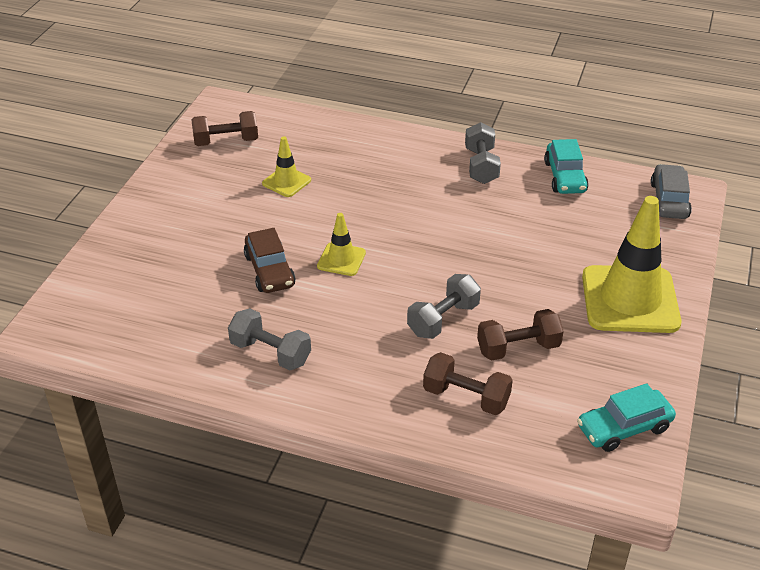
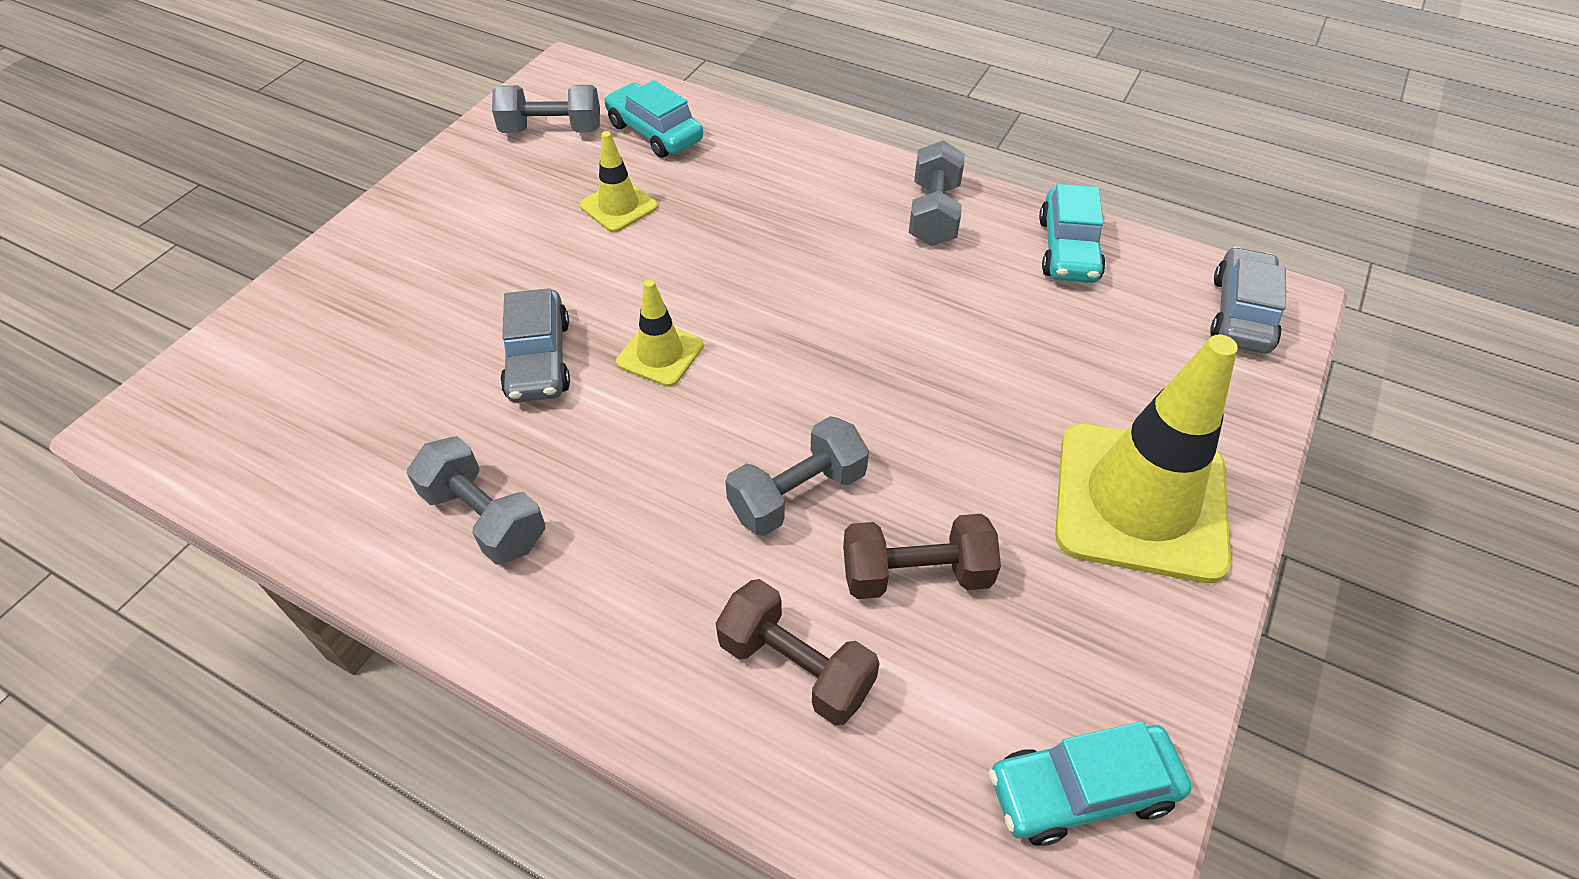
camera: 10 degrees right, 10 degrees up
(226, 141) = (552, 130): brown dumbbell -> grey dumbbell
(269, 270) = (538, 359): brown car -> grey car
(293, 136) = (655, 132): none -> turquoise car

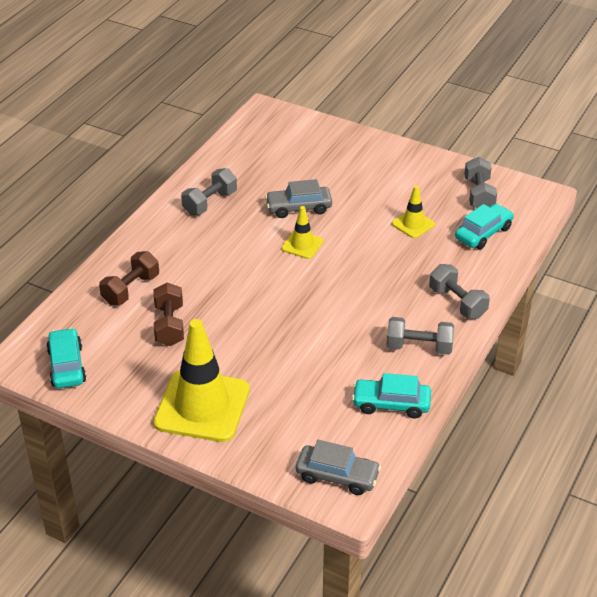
camera: 90 degrees right, 10 degrees down
(797, 494) = (215, 290): grey dumbbell -> grey dumbbell (457, 303)

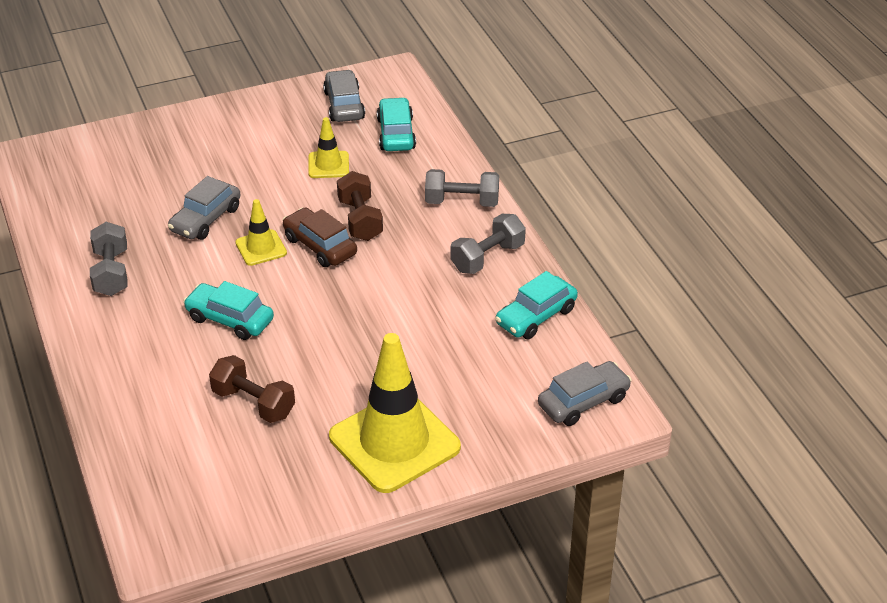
camera: 50 degrees left, 0 degrees up
(67, 366) = (214, 514): turquoise car -> turquoise car (230, 319)
(131, 289) = (163, 402): brown dumbbell -> brown dumbbell (360, 220)
(334, 267) = (320, 246): none -> brown car
(479, 195) = (344, 105): grey dumbbell -> grey car

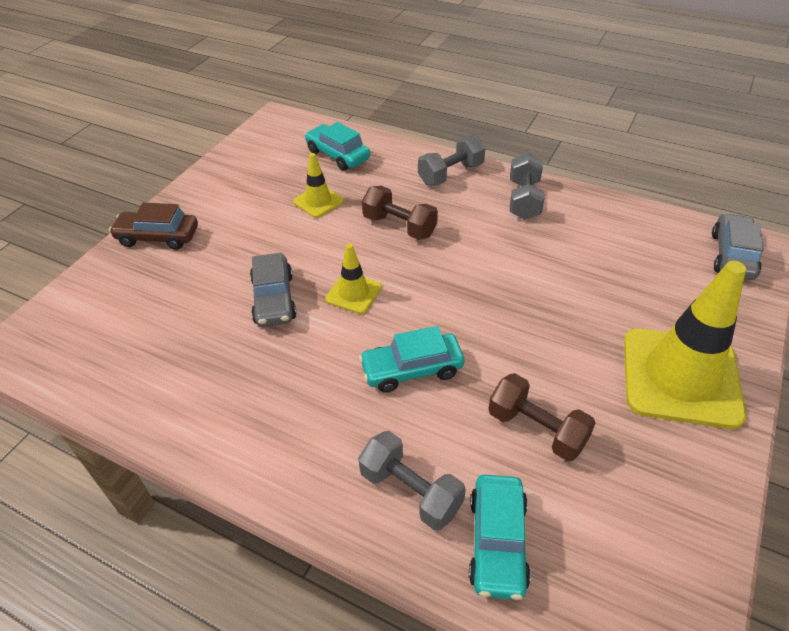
camera: 40 degrees left, 5 degrees up
(111, 273) = (246, 402): grey dumbbell -> grey dumbbell (410, 491)
(253, 403) = (536, 429): brown dumbbell -> brown dumbbell turned 45 degrees clockwise
(320, 246) = (398, 263): brown car -> brown car (158, 237)
(344, 105) = (271, 156): grey car -> none
(536, 316) = (614, 219): turquoise car -> turquoise car (497, 542)

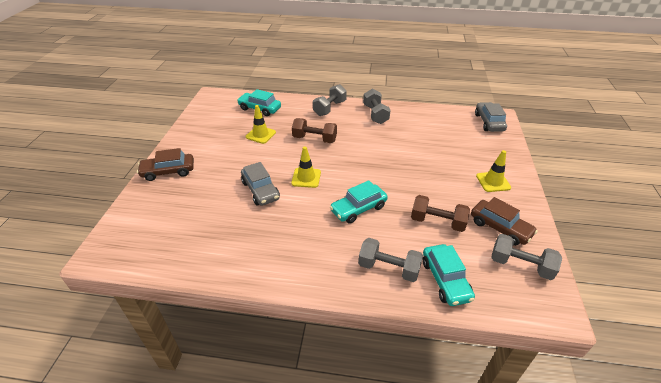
camera: 20 degrees left, 5 degrees down
(648, 472) = (500, 228): none -> brown car
(652, 556) = (520, 265): none -> grey dumbbell
(680, 377) = (493, 182): yellow traffic cone -> yellow traffic cone, size x0.48

